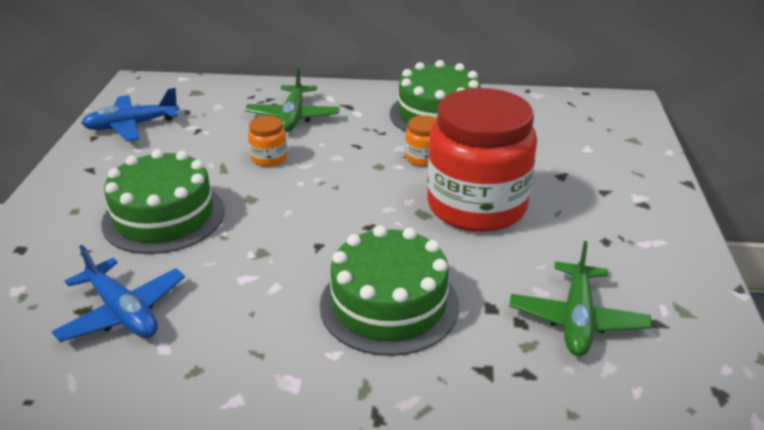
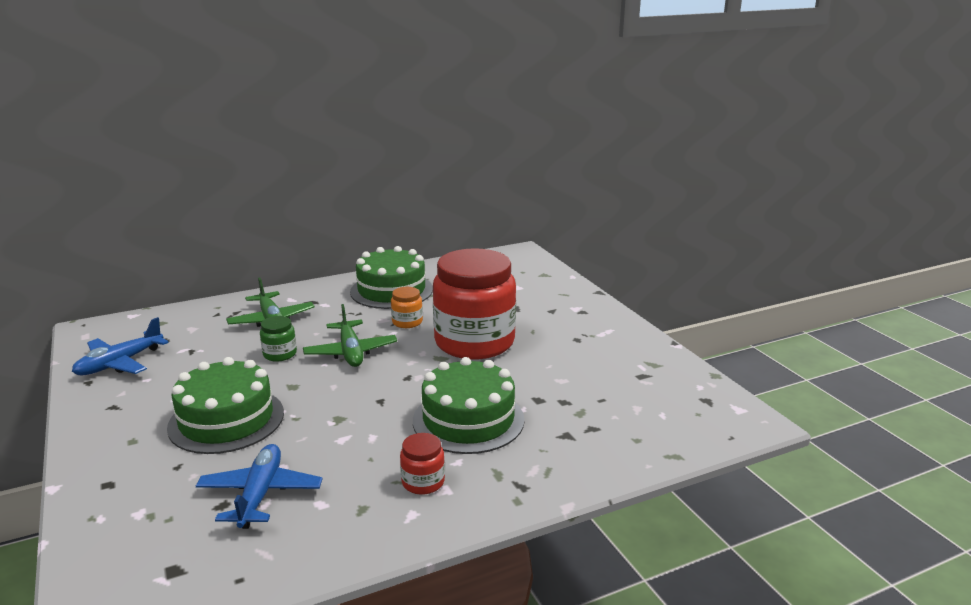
camera: 30 degrees left, 10 degrees down
(122, 312) = (260, 494): blue plane -> blue plane turned 105 degrees counterclockwise
(269, 158) = (280, 354): orange jar -> green jar
(278, 365) = (423, 482): none -> red jar
(577, 319) = (597, 388): green plane -> green plane (350, 352)

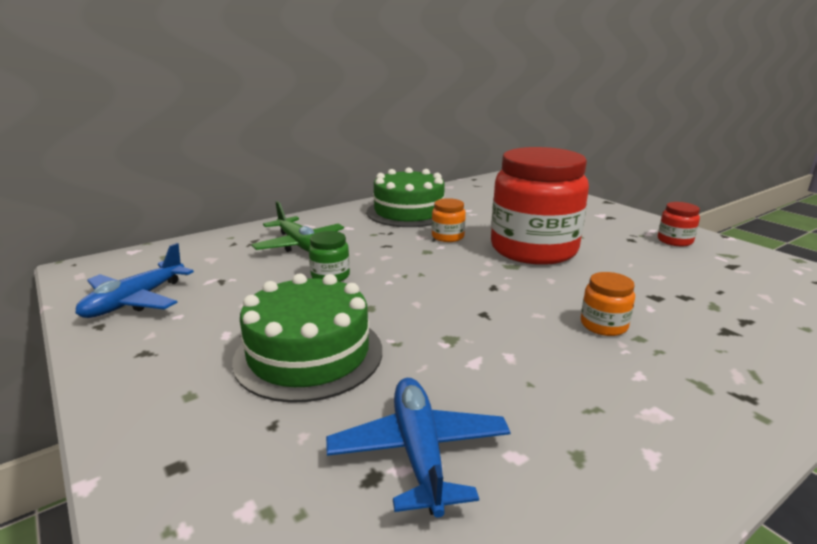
camera: 10 degrees left, 0 degrees up
(350, 352) = (410, 268): green plane -> none
(423, 482) = (623, 407): red jar -> red jar (674, 241)
(468, 420) = (603, 325): green cake -> orange jar

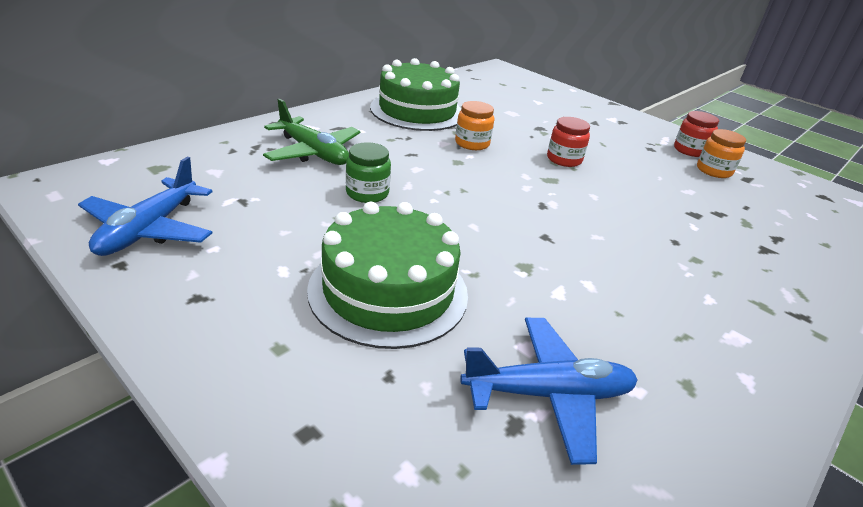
camera: 15 degrees left, 10 degrees up
(419, 452) = (548, 394): blue plane -> blue plane turned 105 degrees clockwise
(533, 249) = (564, 159): red jar -> red jar, size x0.40
(603, 325) = (660, 246): orange jar -> orange jar (713, 171)

